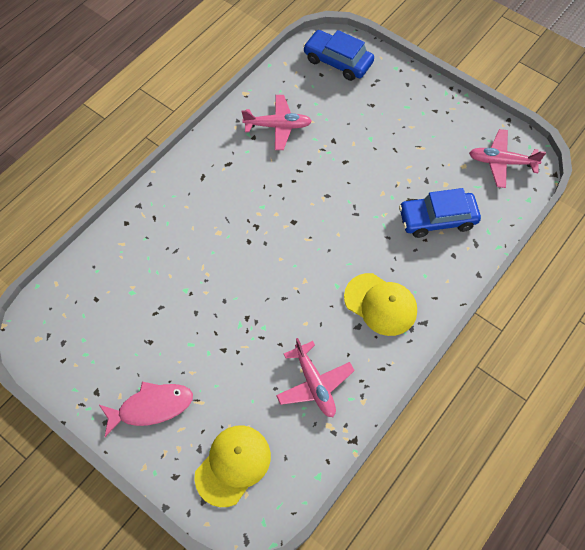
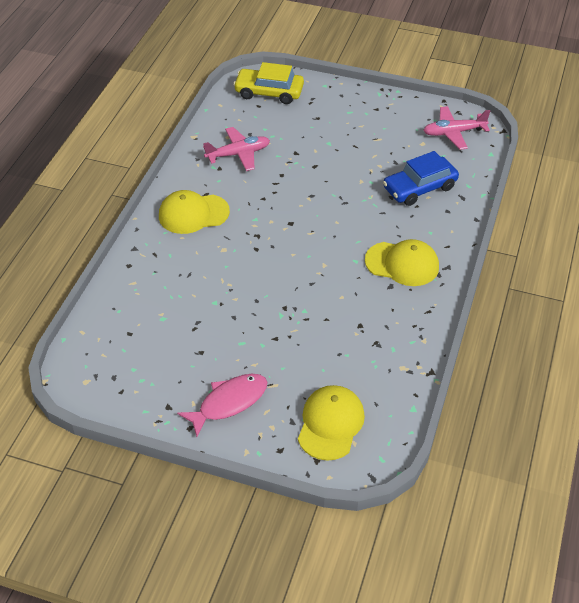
camera: 20 degrees left, 15 degrees down
(207, 183) = (193, 214): none -> yellow cap
(314, 384) = (373, 340): pink plane -> none
(338, 61) = (269, 92): blue car -> yellow car

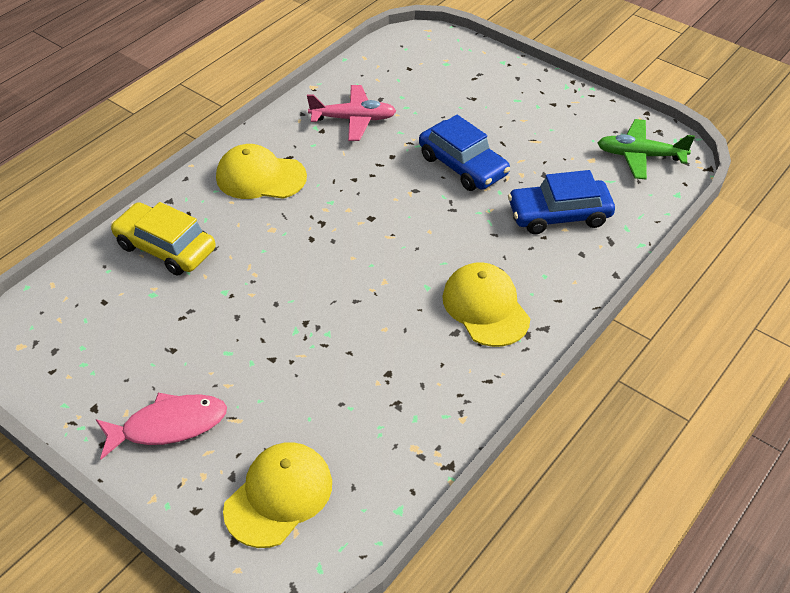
camera: 20 degrees right, 0 degrees up
(269, 92) = (430, 55): yellow car -> yellow car (165, 248)
(336, 169) = (463, 165): none -> blue car
(402, 264) = (485, 307): yellow cap -> yellow cap turned 150 degrees counterclockwise
(453, 133) = (640, 156): pink plane -> green plane

